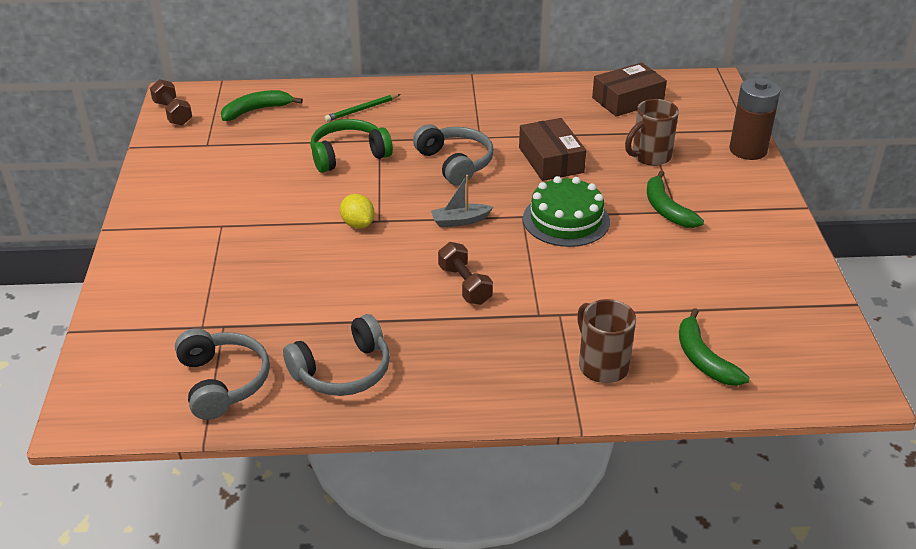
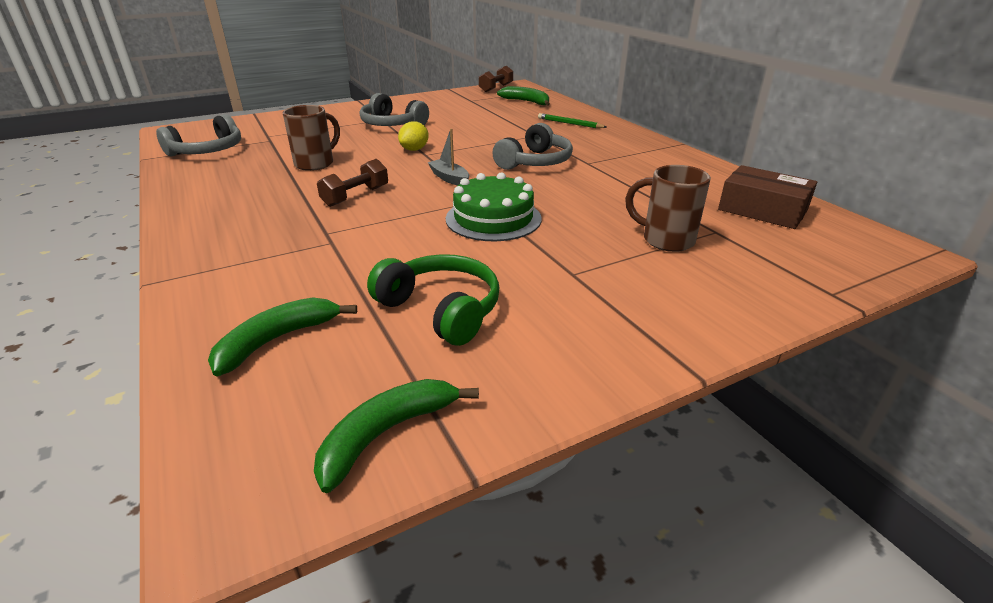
camera: 65 degrees right, 5 degrees down
(343, 371) = (224, 178): grey headphones -> grey headphones (392, 124)
(348, 155) = (503, 131): green headphones -> green headphones (441, 309)
(551, 160) = (589, 195): brown box -> none
(601, 365) = (251, 277): brown mug -> brown mug (316, 163)
(666, 209) = (570, 267): green banana -> green banana (386, 433)
(748, 150) = (781, 302): brown battery -> none

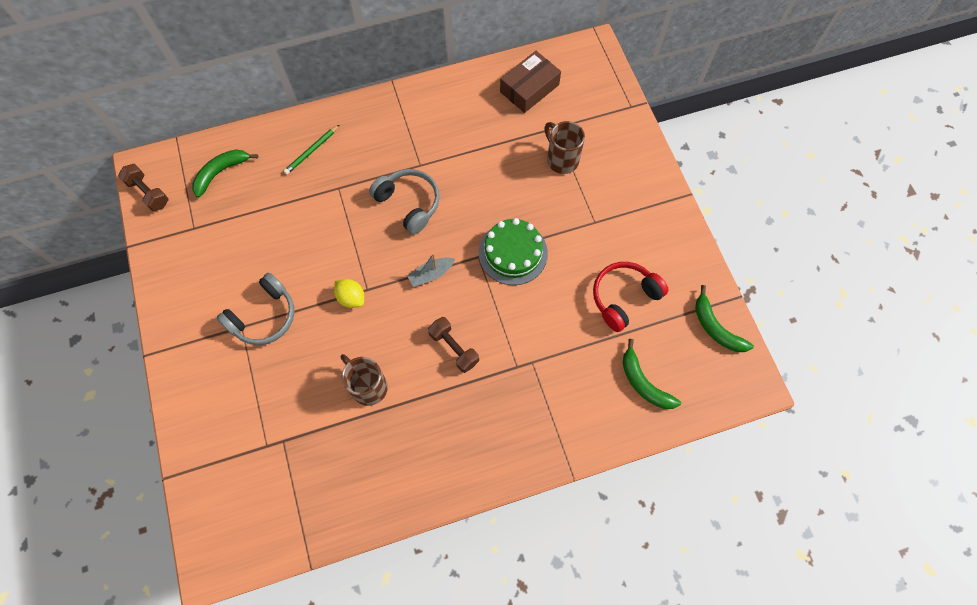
camera: 80 degrees left, 35 degrees up
(208, 151) = (303, 500): grey headphones -> none
(441, 309) = (623, 297): green headphones -> red headphones
(665, 240) = (561, 159): brown mug -> brown mug turned 105 degrees clockwise

